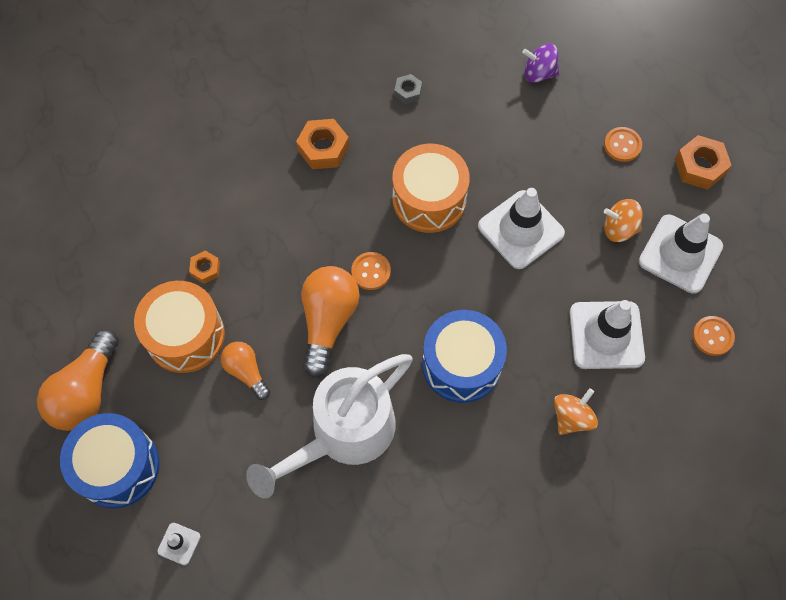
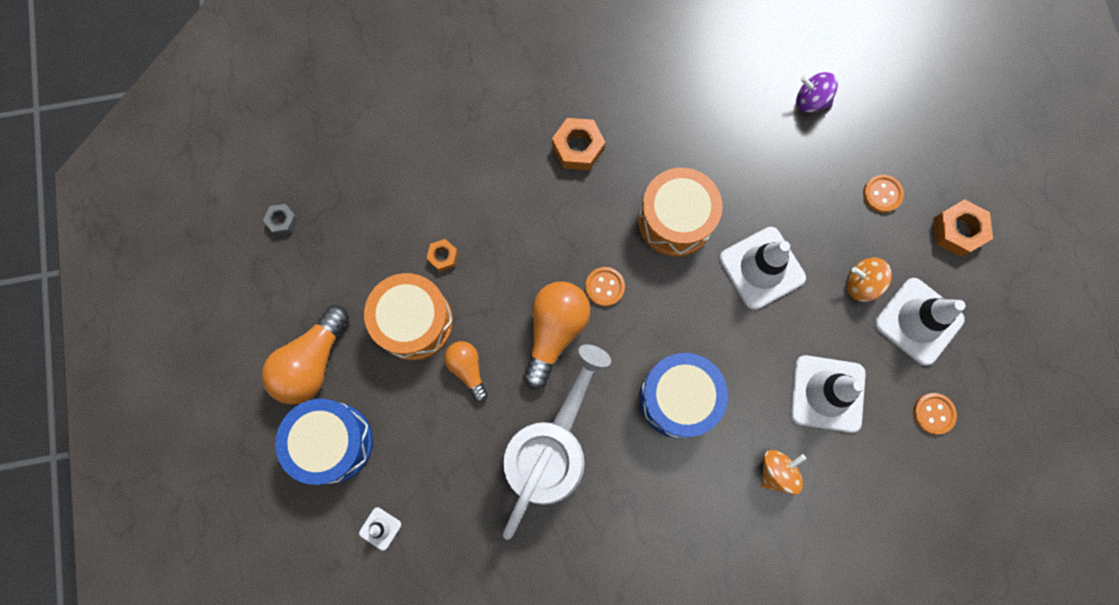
camera: 10 degrees right, 10 degrees up
(342, 434) = (551, 449): white watering can -> white watering can turned 150 degrees clockwise
(408, 92) = (673, 99): grey nut -> grey nut (282, 221)

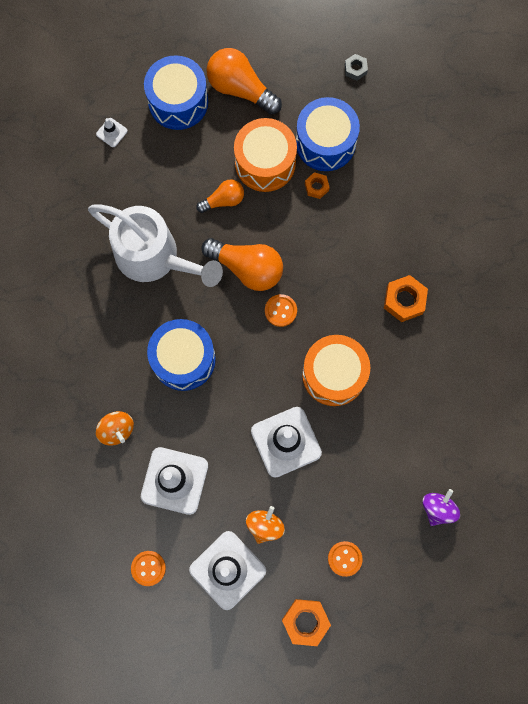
camera: 95 degrees right, 0 degrees up
(383, 250) = (325, 143): none -> blue drum

